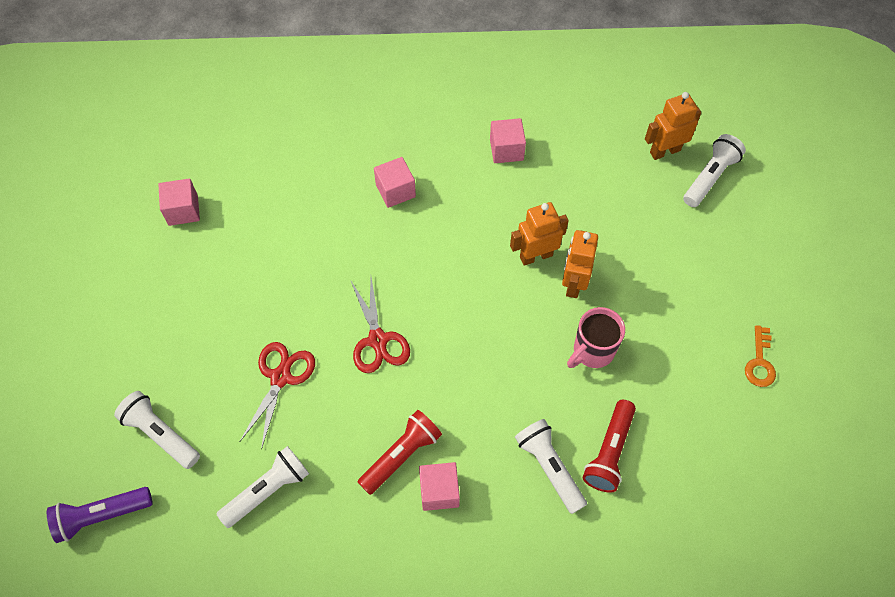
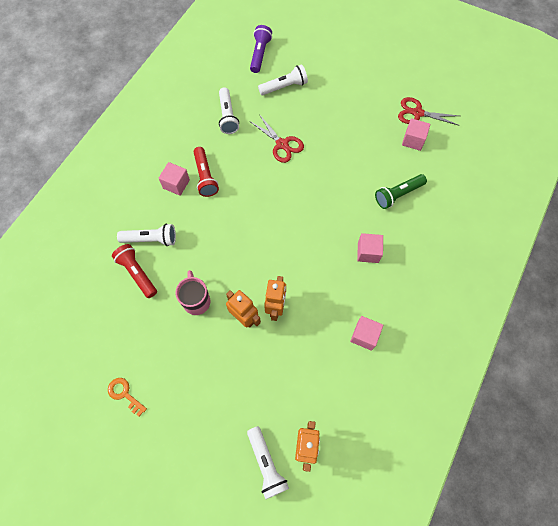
camera: 120 degrees right, 5 degrees up
(287, 193) = (398, 194): none -> green flashlight
(378, 340) = (275, 196): red scissors -> red scissors (417, 113)

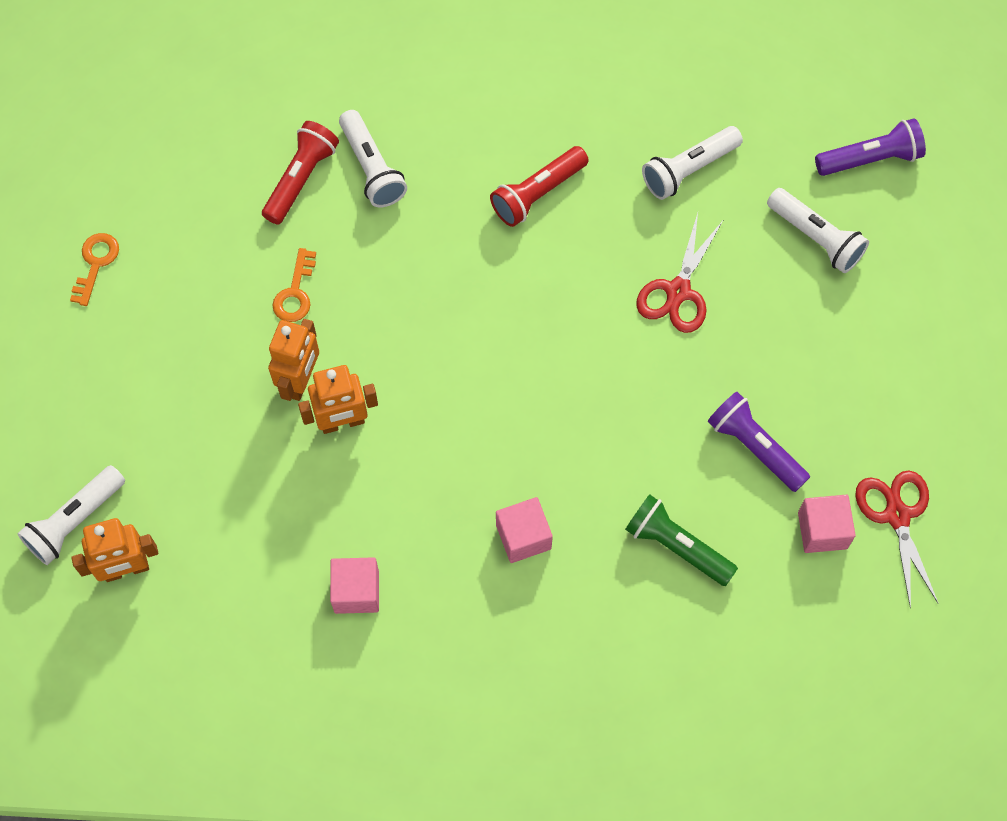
camera: 65 degrees right, 0 degrees up
(176, 184) = (498, 154): pink cube -> none
(196, 300) = (295, 292): pink mug -> orange key
(366, 147) = (755, 447): none -> purple flashlight

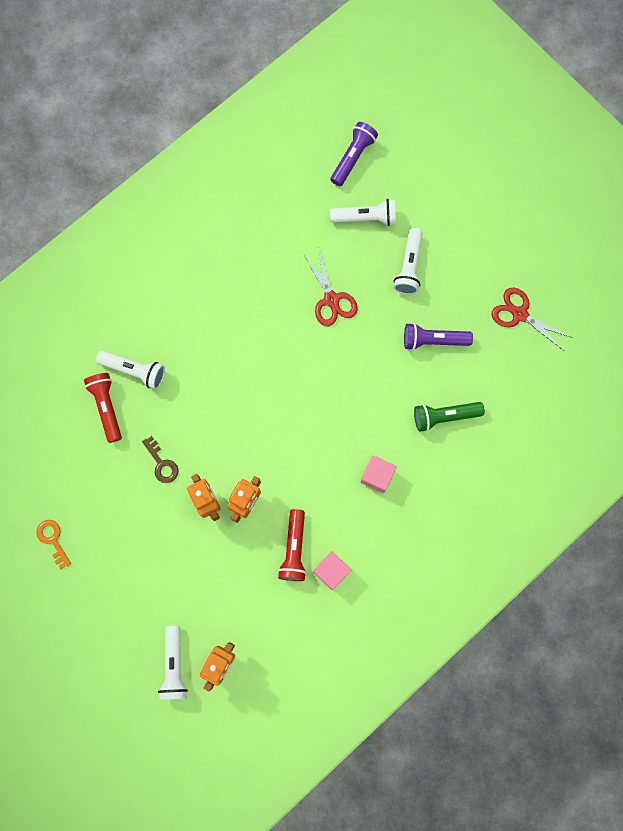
camera: 45 degrees left, 10 degrees up
(295, 292) = (162, 463): orange key -> brown key
(537, 193) = (223, 312): red flashlight -> red flashlight (294, 549)
(688, 169) = (279, 237): white flashlight -> white flashlight (409, 267)
(822, 530) = (496, 350): pink cube -> none

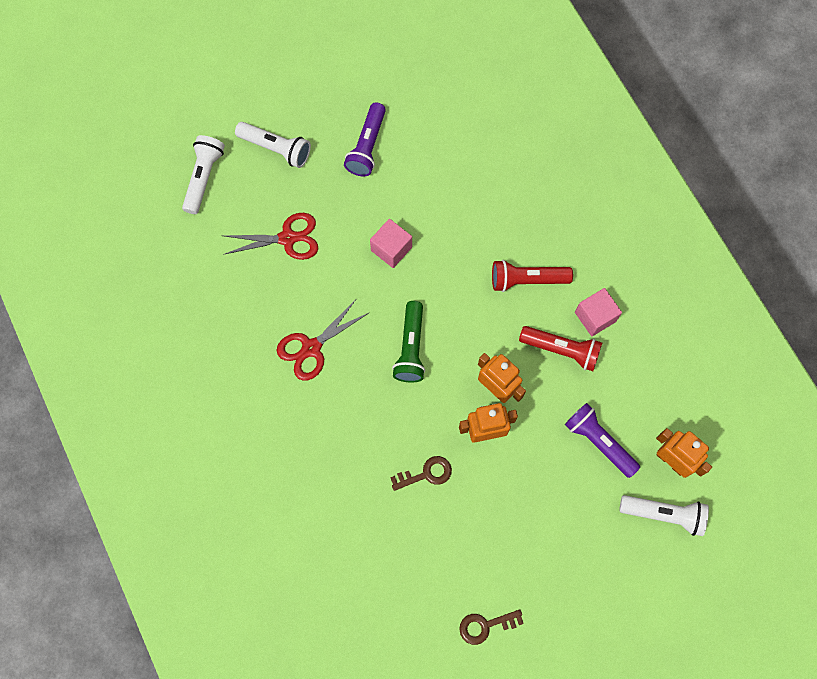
camera: 75 degrees left, 5 degrees down
(53, 540) = (485, 626): orange key -> brown key
(107, 407) = (340, 523): red flashlight -> red flashlight (526, 280)
(134, 371) = (305, 479): white flashlight -> none
(353, 157) = (127, 172): purple flashlight -> purple flashlight (599, 441)
(377, 476) = (502, 243): pink cube -> pink cube (391, 249)
(444, 416) = (454, 158): green flashlight -> green flashlight (410, 348)
(519, 314) = (364, 56): red scissors -> red scissors (311, 348)

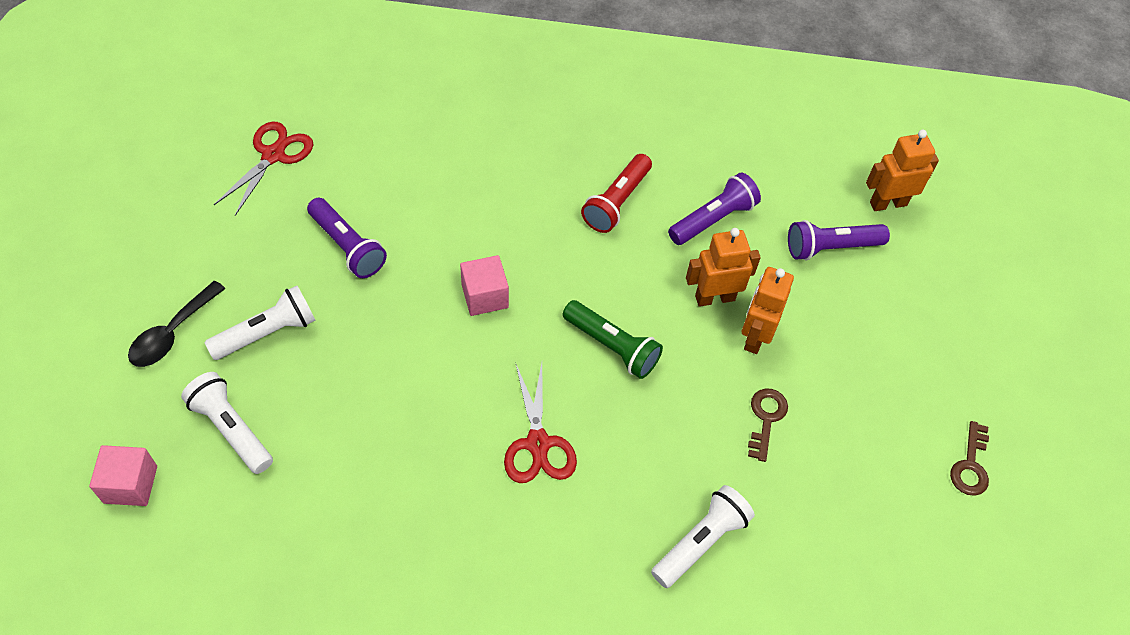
camera: 60 degrees left, 15 degrees down
(239, 100) = (172, 333): none -> black spoon
(287, 238) = (386, 387): red scissors -> red scissors (273, 155)
(561, 350) = (713, 219): red flashlight -> purple flashlight
(595, 317) = (698, 172): pink cube -> pink cube (130, 484)
(664, 514) = (938, 241): white flashlight -> white flashlight (701, 542)

